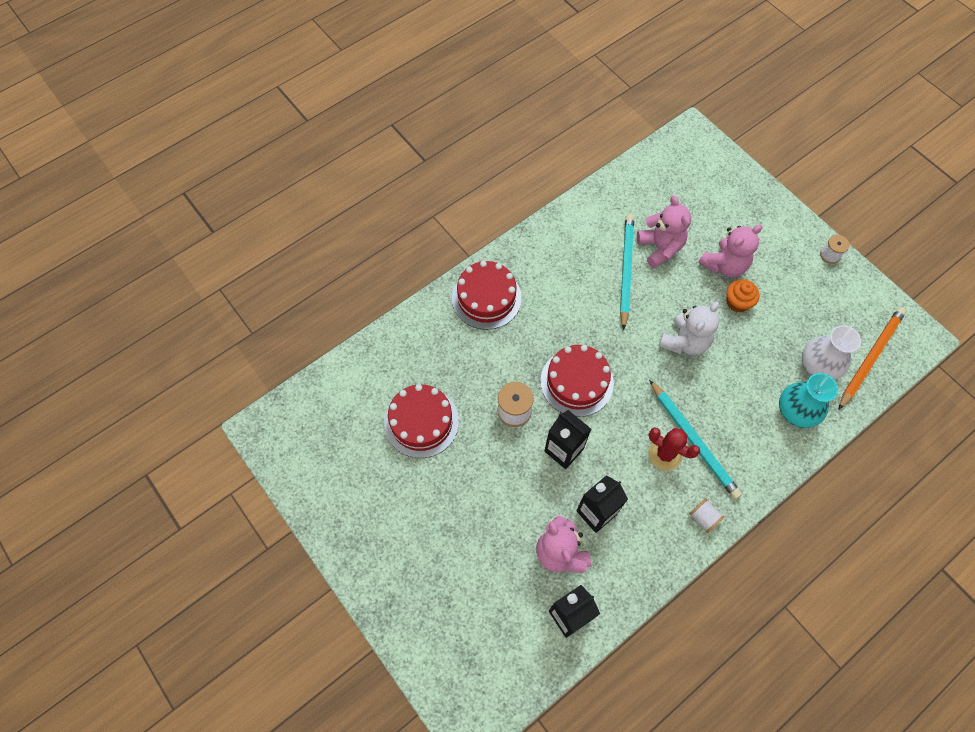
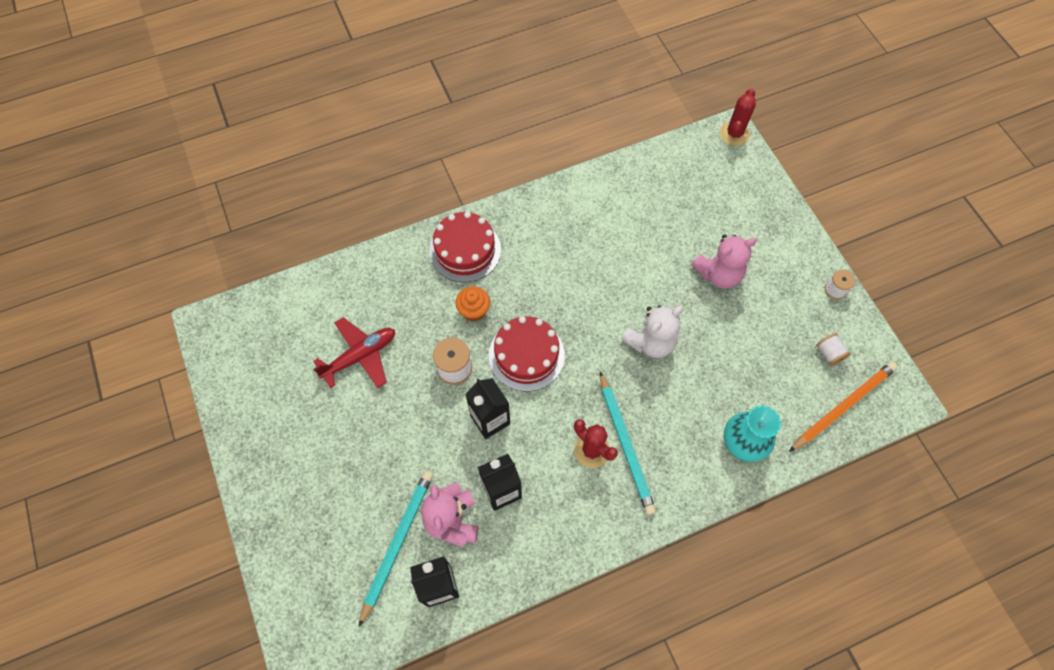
camera: 15 degrees right, 0 degrees up
(421, 422) = (360, 356): red cake -> red plane
(625, 270) = (614, 255): turquoise pencil -> turquoise pencil (397, 543)
(660, 248) = (657, 241): pink teddy bear -> none
(696, 133) = (734, 134): none -> red cactus
(703, 517) = (609, 525): white spool -> white spool (829, 353)
(737, 302) = (719, 315): orange cupcake -> orange cupcake (474, 310)
(818, 366) = (783, 401): white vase -> none

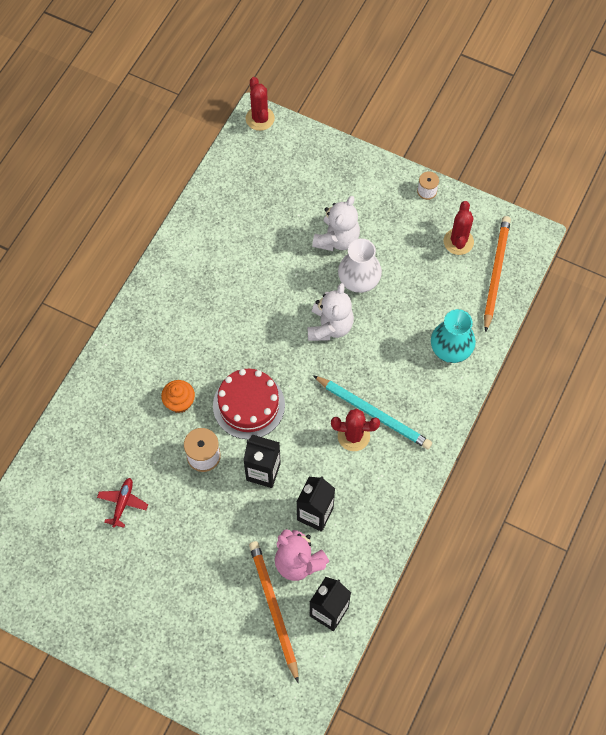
camera: 40 degrees left, 0 degrees up
(360, 356) = (122, 503): red plane -> red plane, size x0.62
(397, 543) = (273, 608): turquoise pencil -> orange pencil
(465, 250) = (131, 361): red cake -> none
(709, 322) = (359, 280): none -> white vase
(718, 274) = (337, 239): pink teddy bear -> white teddy bear
(829, 353) = (458, 242): white spool -> red cactus

